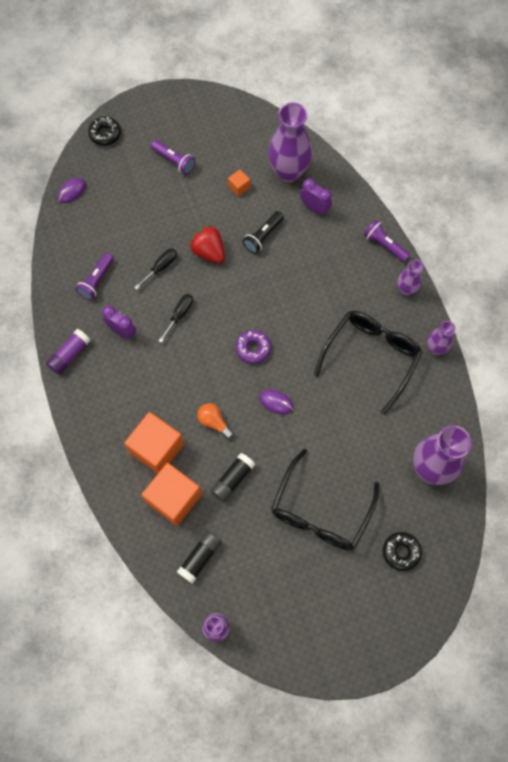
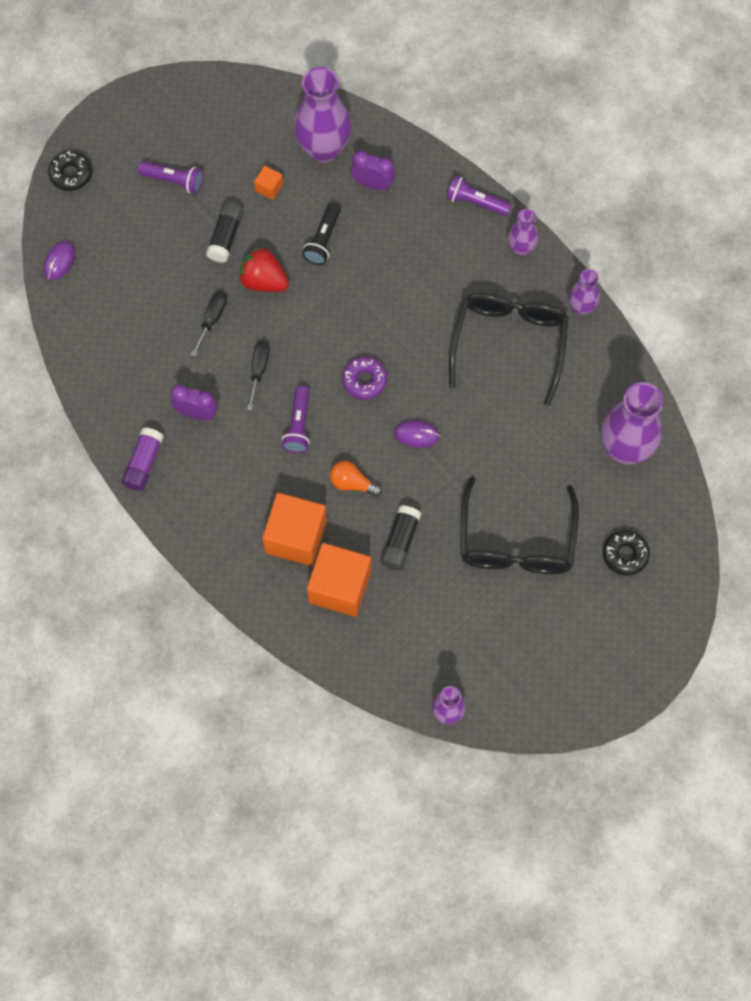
camera: 20 degrees left, 0 degrees up
(96, 280) = (138, 362): purple flashlight -> purple flashlight (298, 425)
(200, 558) = (397, 642): black glue stick -> black glue stick (226, 237)

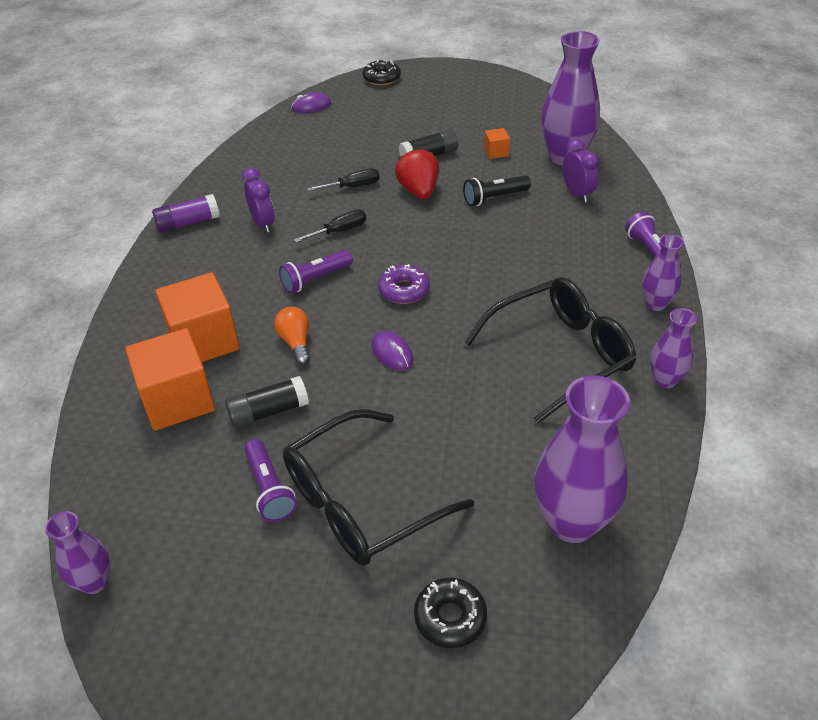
camera: 50 degrees right, 25 degrees down
(174, 181) = (438, 114): purple flashlight -> purple flashlight (269, 489)

